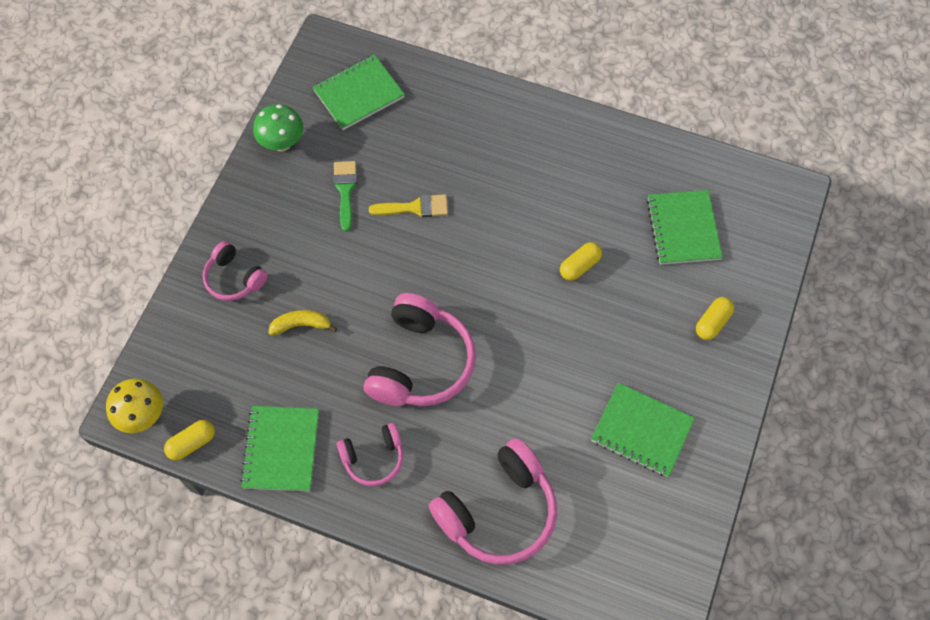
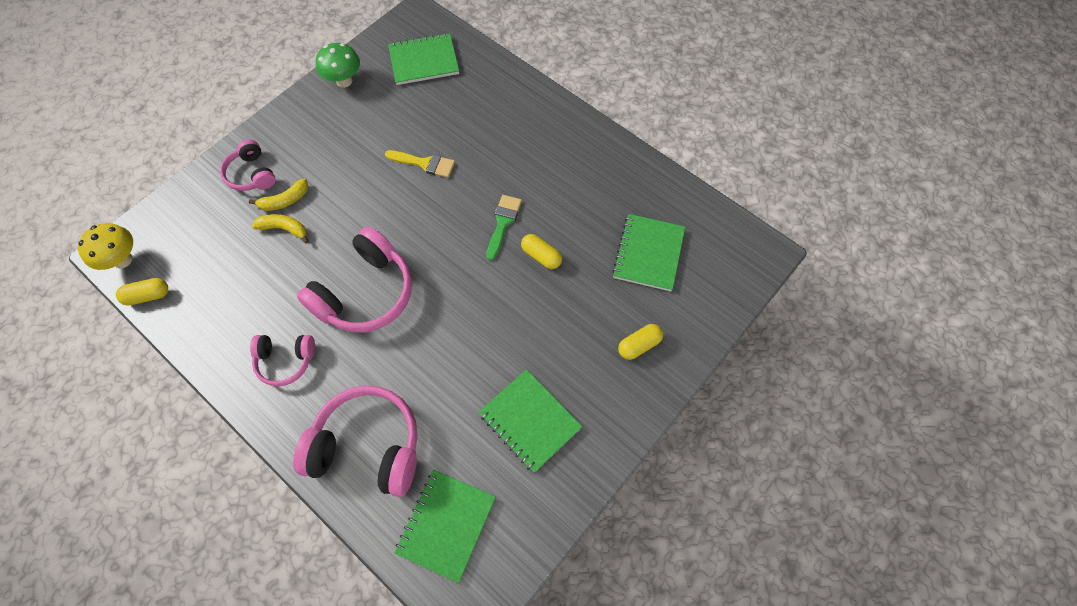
camera: 20 degrees right, 0 degrees up
(281, 449) = (215, 326): green notebook -> green notebook (446, 525)
(286, 295) = (285, 200): none -> yellow banana
(345, 190) = (375, 132): green brush -> green brush (503, 223)
(498, 511) = (367, 447): pink headphones -> pink headphones turned 150 degrees counterclockwise
(579, 266) = (541, 256): yellow capsule -> yellow capsule turned 60 degrees clockwise

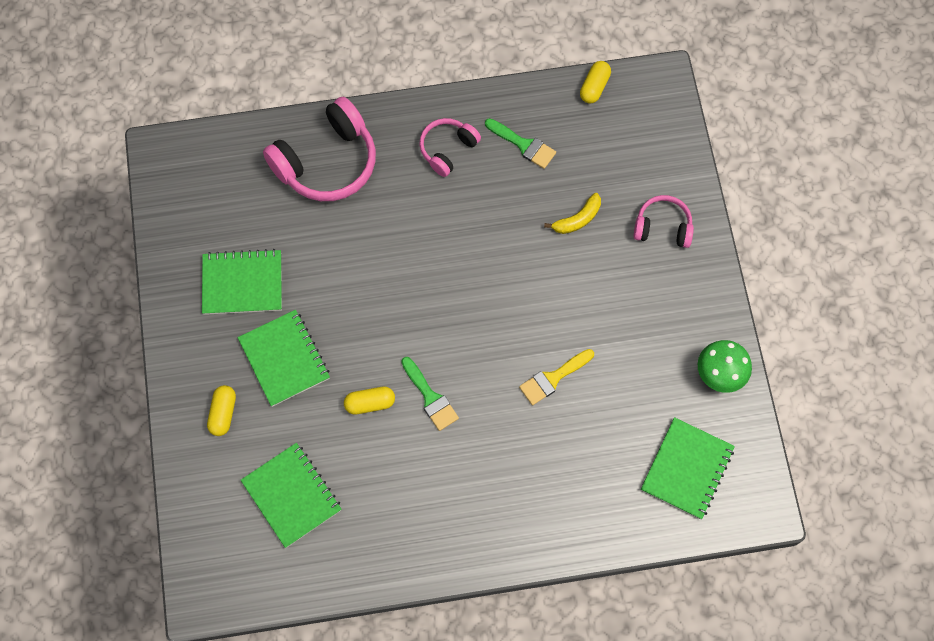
camera: 130 degrees right, 5 degrees up
(123, 260) = (647, 86): yellow mushroom -> none
(241, 308) = (524, 145): none -> green brush
(285, 200) = (609, 237): yellow banana -> none
(365, 293) = (458, 241): pink headphones -> none
(446, 525) = (225, 175): green notebook -> green notebook (284, 359)

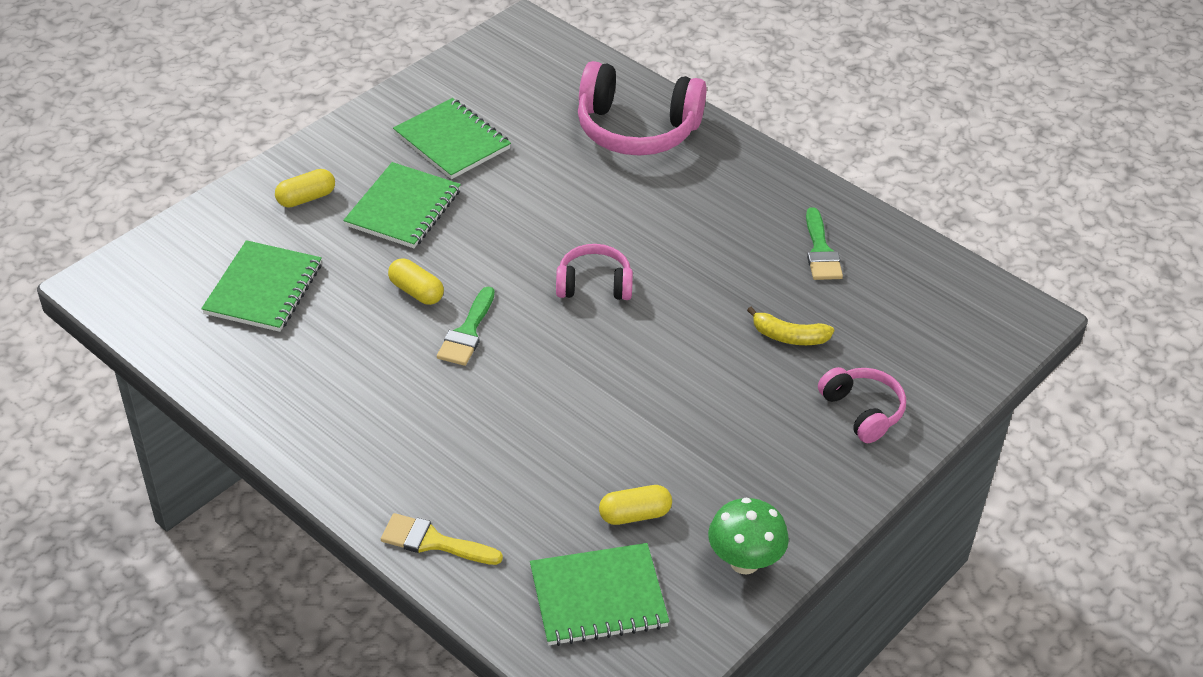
camera: 50 degrees right, 25 degrees down
(447, 149) = (748, 200): pink headphones -> pink headphones (594, 285)
(553, 378) = (587, 417): yellow brush -> yellow brush (433, 542)
(594, 87) = (951, 268): yellow capsule -> yellow capsule (634, 514)

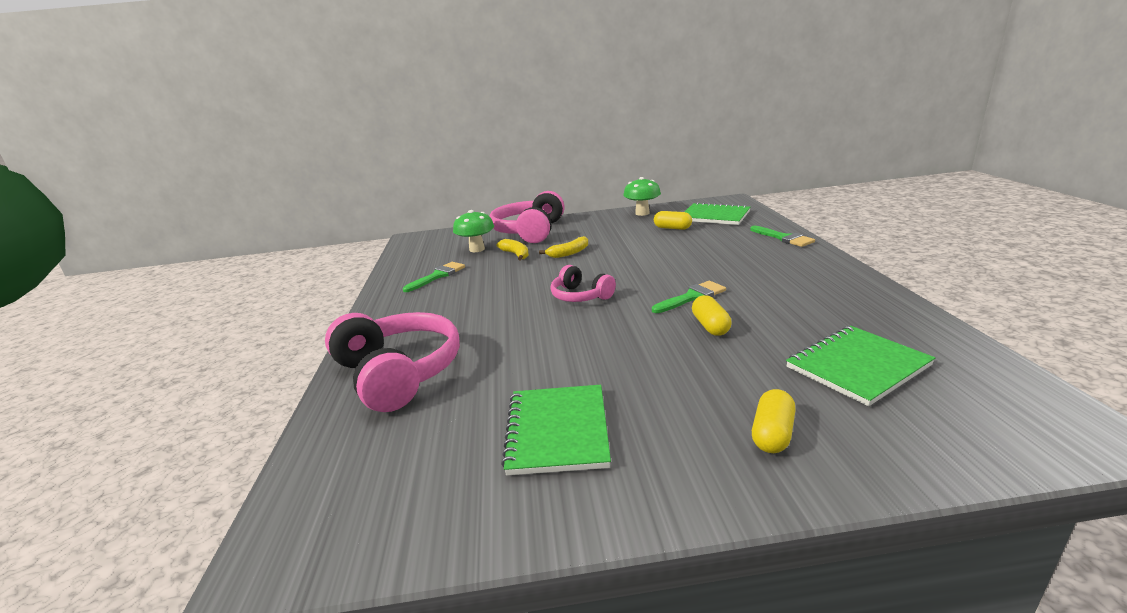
camera: 135 degrees left, 20 degrees down
(306, 198) = (772, 434): yellow capsule -> yellow capsule turned 75 degrees counterclockwise
(403, 208) = (670, 385): green notebook -> none
(433, 542) = (784, 238): yellow brush -> green brush
(716, 370) = (569, 253): none -> yellow banana
(862, 411) = (530, 231): pink headphones -> pink headphones, size x1.79
(867, 327) = (477, 249): none -> green mushroom

